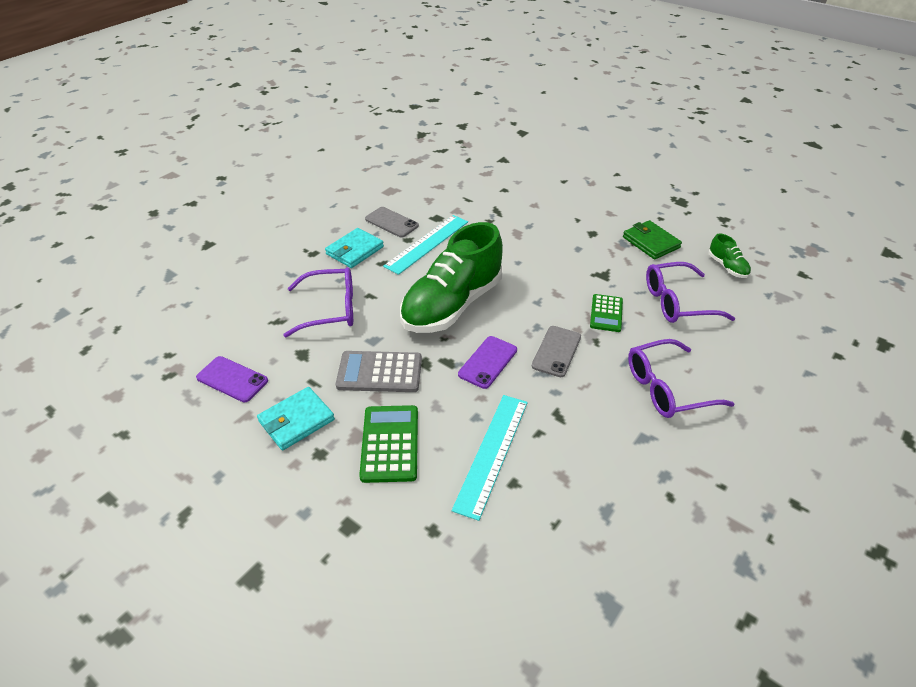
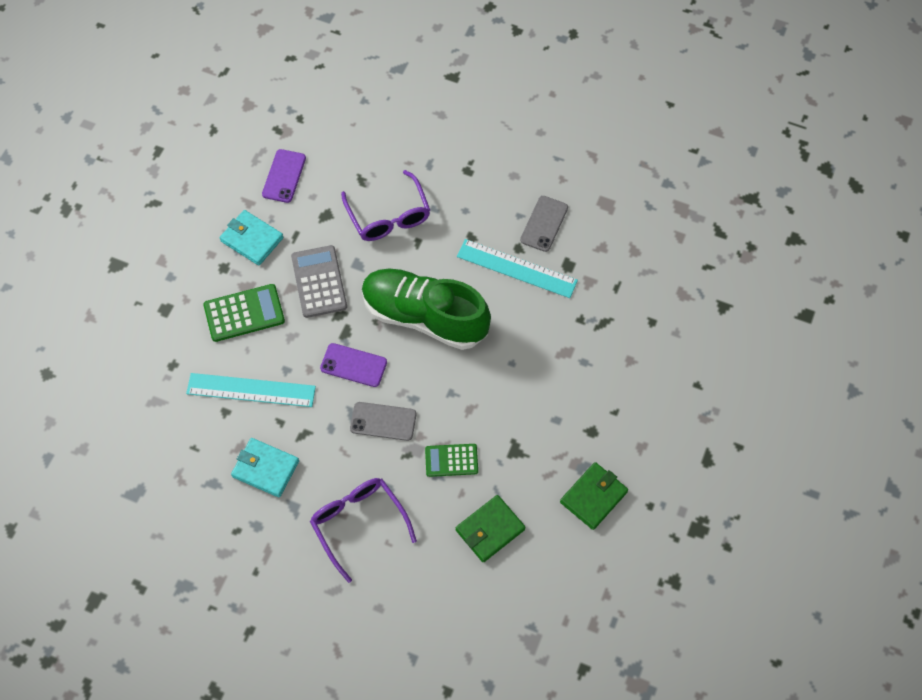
camera: 75 degrees right, 20 degrees up
(354, 250) = (483, 206): turquoise wallet -> turquoise wallet (265, 469)
(677, 302) = (490, 530): purple glasses -> green wallet
(727, 267) = (571, 583): green shoe -> none

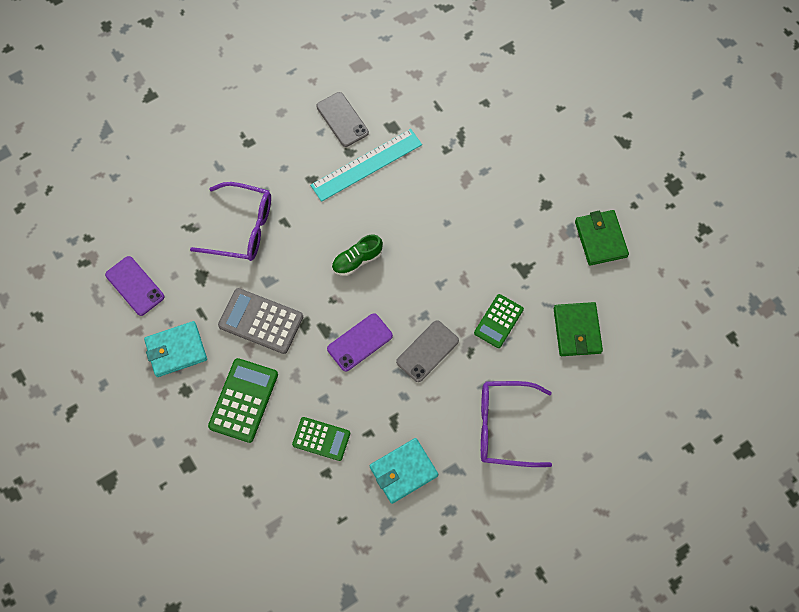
camera: 55 degrees left, 5 degrees up
(251, 390) = (321, 439): turquoise ruler -> green calculator
(424, 317) = (357, 260): green shoe -> green shoe, size x0.41

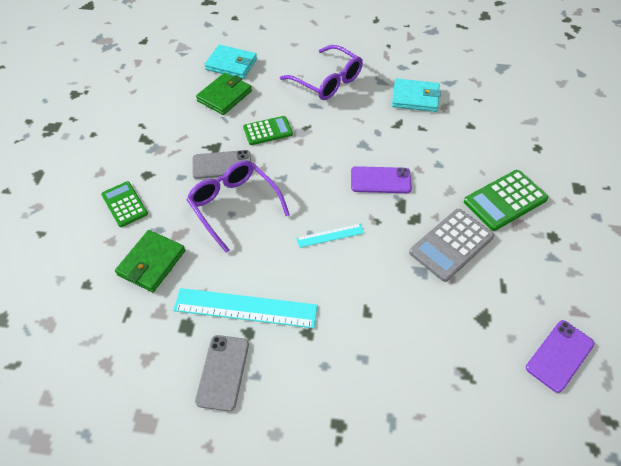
camera: 140 degrees left, 15 degrees down
(135, 286) = (559, 355): purple phone -> purple phone turned 45 degrees clockwise
(176, 350) = (545, 271): turquoise wallet -> turquoise wallet (231, 64)
(242, 228) = (412, 335): purple glasses -> purple glasses (234, 206)
(261, 321) = (451, 244): grey calculator -> grey calculator turned 75 degrees clockwise
(321, 439) = (459, 144): green calculator -> green calculator (124, 204)
(357, 260) = (330, 235): green shoe -> turquoise ruler
(427, 351) = (335, 145): grey phone -> grey phone (222, 164)
(600, 239) = (142, 130): green wallet -> green wallet (151, 263)

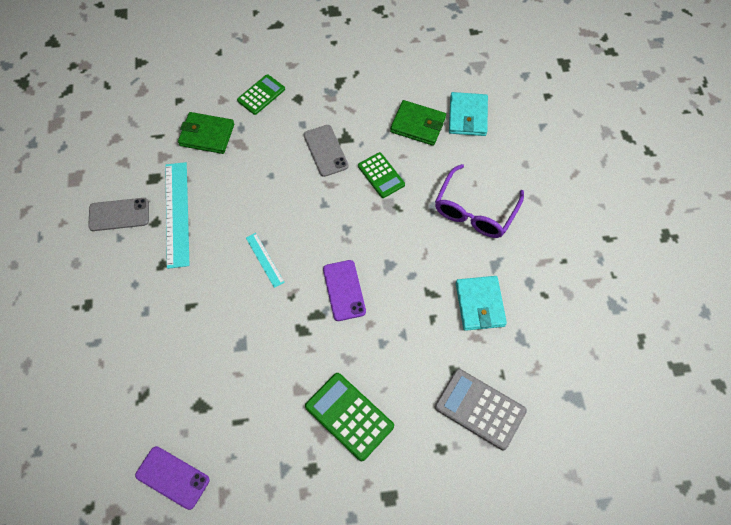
camera: 75 degrees right, 10 degrees up
(234, 206) = (279, 175): purple glasses -> none
(451, 244) = (278, 368): grey calculator -> grey calculator (480, 409)

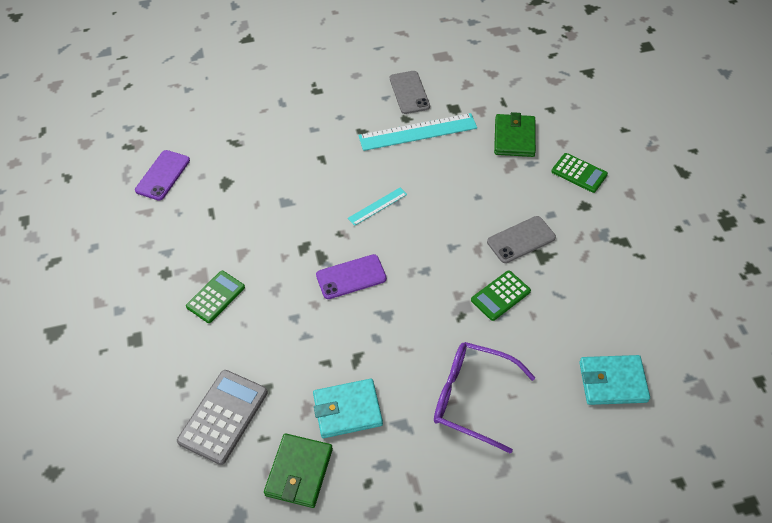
camera: 85 degrees right, 10 degrees down
(349, 416) = (216, 297): green calculator -> green calculator, size x0.67
(418, 125) = (582, 327): green wallet -> green wallet (299, 472)

